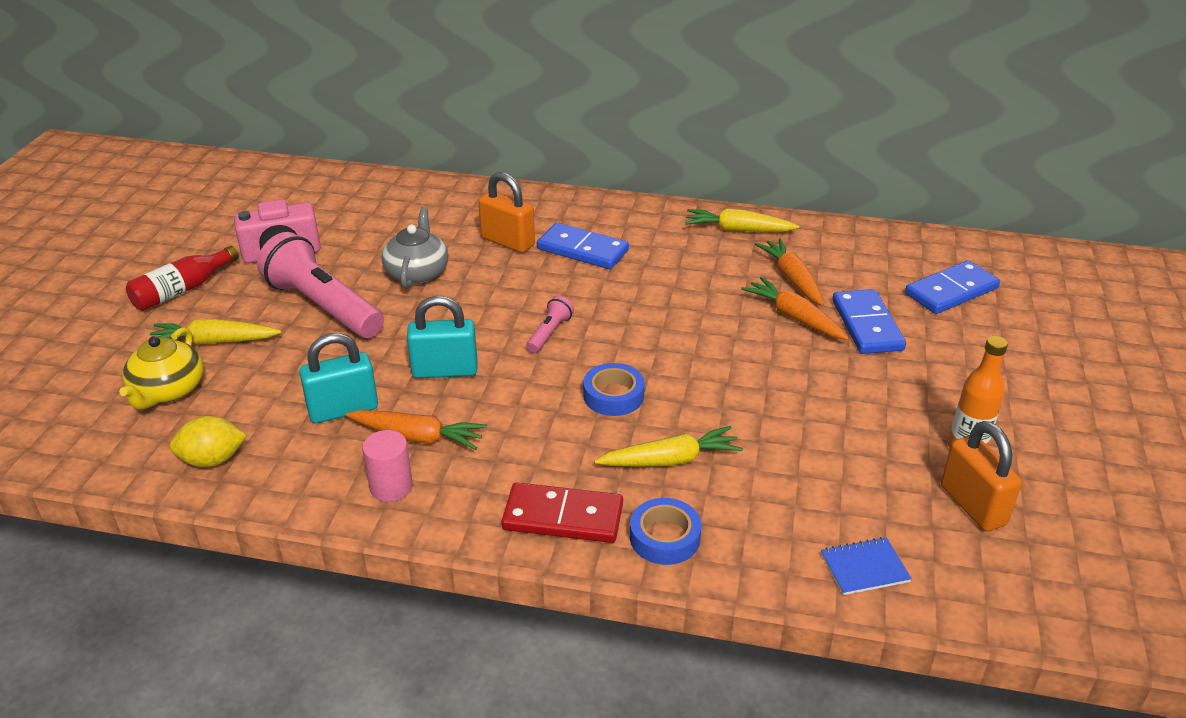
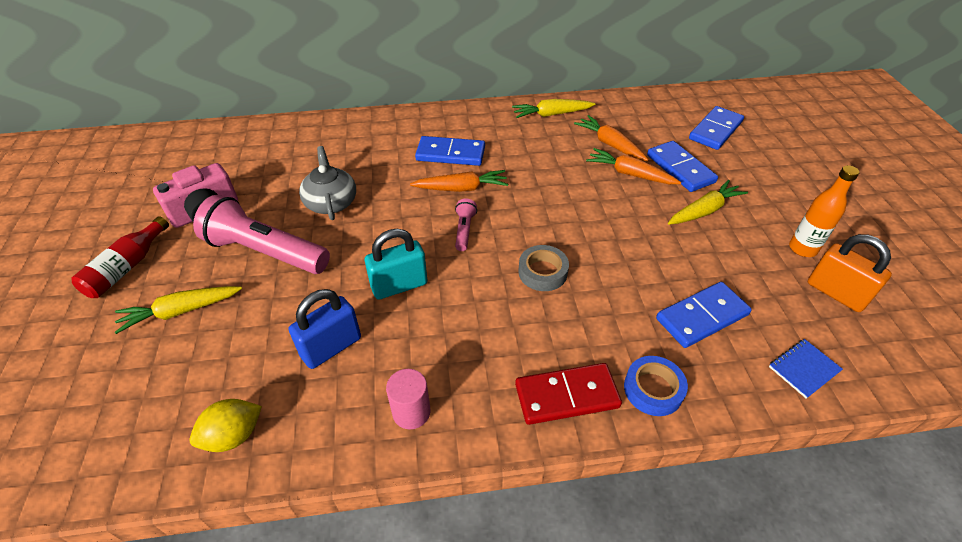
camera: 20 degrees left, 10 degrees up
(168, 391) = (156, 374): yellow teapot -> none
(343, 410) = (331, 347): turquoise padlock -> blue padlock
(418, 437) = (409, 355): orange carrot -> orange carrot (461, 188)
(508, 242) = (390, 159): orange padlock -> none
(613, 395) = (542, 272): blue tape -> grey tape
(670, 460) = (616, 317): yellow carrot -> yellow carrot (704, 211)
(775, 485) = (702, 317): none -> blue domino

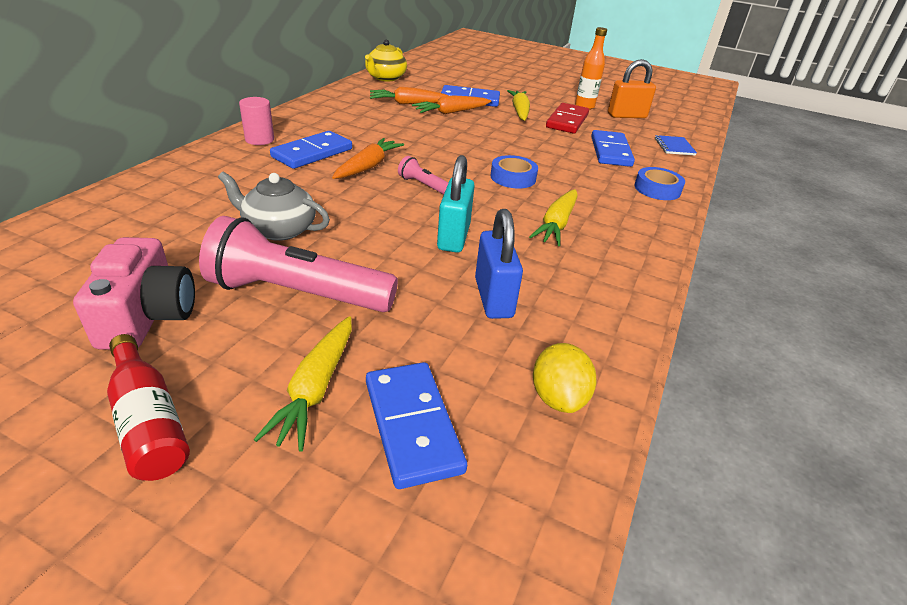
camera: 60 degrees left, 10 degrees down
(266, 252) = (297, 293): pink flashlight -> pink flashlight turned 45 degrees clockwise
(411, 412) = (607, 283): pink cylinder -> pink cylinder (259, 140)
(542, 272) = (513, 177): grey tape -> blue tape
(551, 114) = (336, 103): yellow carrot -> yellow carrot (556, 224)
(567, 396) = (641, 217): red domino -> red domino (567, 121)
(646, 104) = (385, 78): none -> yellow teapot
(715, 130) = (448, 76): blue domino -> blue domino (412, 425)

